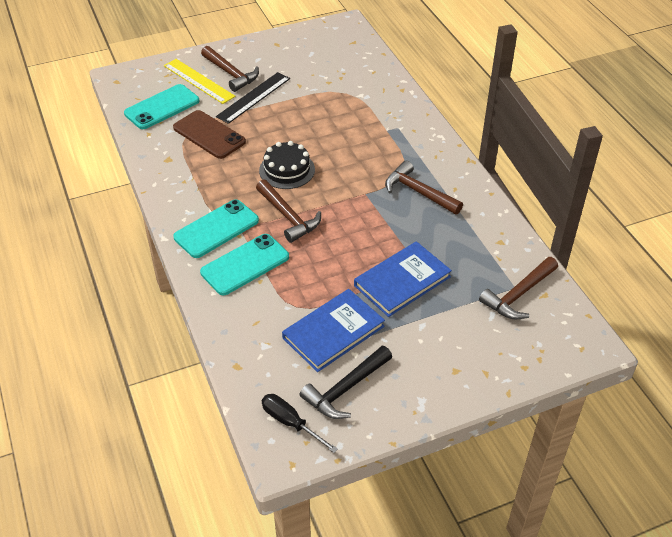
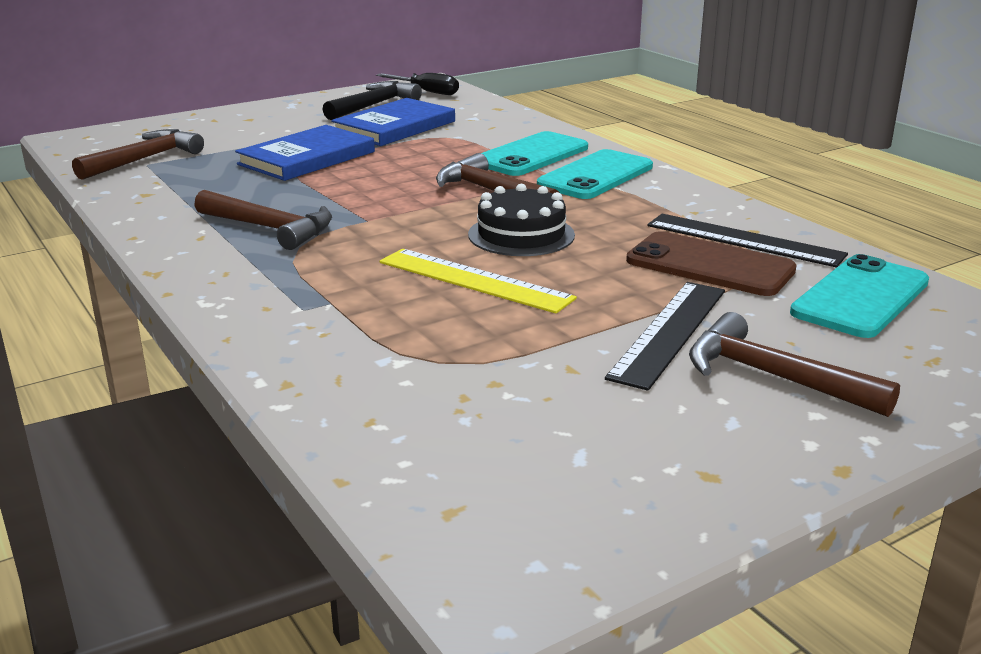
camera: 170 degrees right, 20 degrees down
(178, 152) = (744, 240): none -> black ruler
(199, 81) = (838, 353): yellow ruler -> yellow ruler (474, 280)

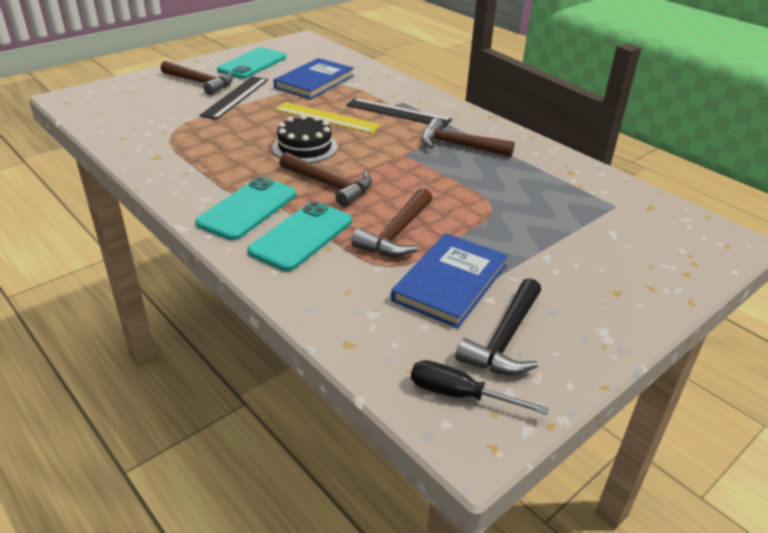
camera: 170 degrees right, 10 degrees up
(145, 159) = (625, 211): brown hammer -> brown hammer (396, 233)
(307, 158) = (495, 220): blue book -> blue book (314, 82)
(709, 265) = (198, 131): brown phone -> none
(744, 240) = (167, 149): black ruler -> black ruler (398, 113)
(860, 297) = (131, 116): turquoise phone -> turquoise phone (252, 64)

